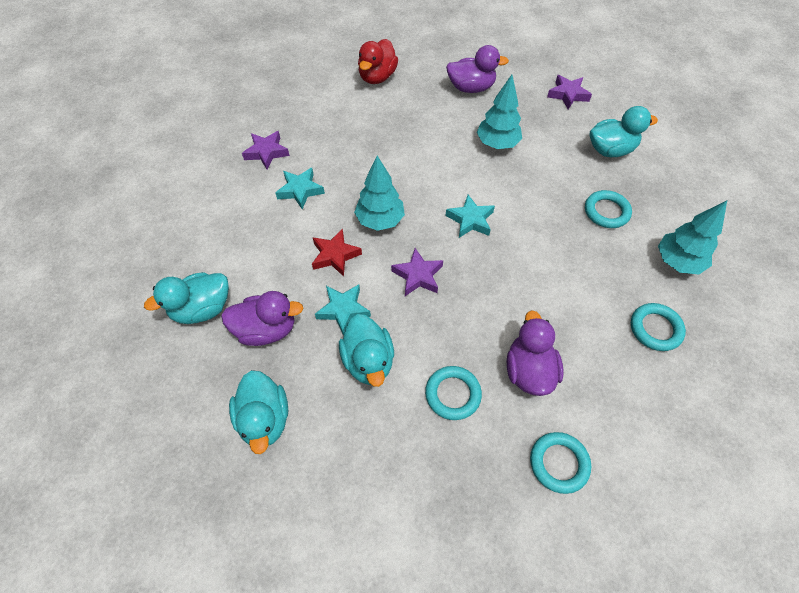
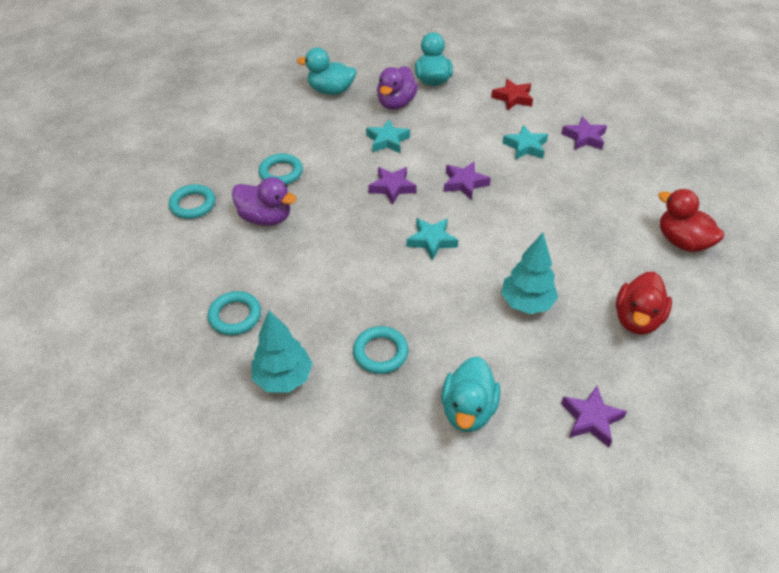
camera: 115 degrees right, 10 degrees down
(335, 255) = (442, 149): red star -> red star (513, 98)
(368, 361) = (337, 141): turquoise duck -> none
(380, 220) = (464, 183): turquoise tree -> purple star
(471, 88) = (637, 319): purple duck -> red duck

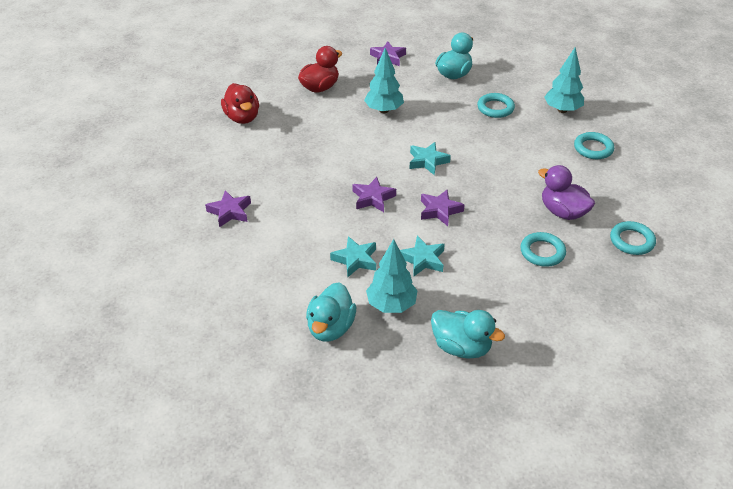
camera: 160 degrees left, 5 degrees down
(396, 103) = (391, 305): purple duck -> turquoise tree
(513, 98) = (258, 276): red star -> none
(525, 147) = (292, 217): turquoise star -> turquoise star (355, 260)

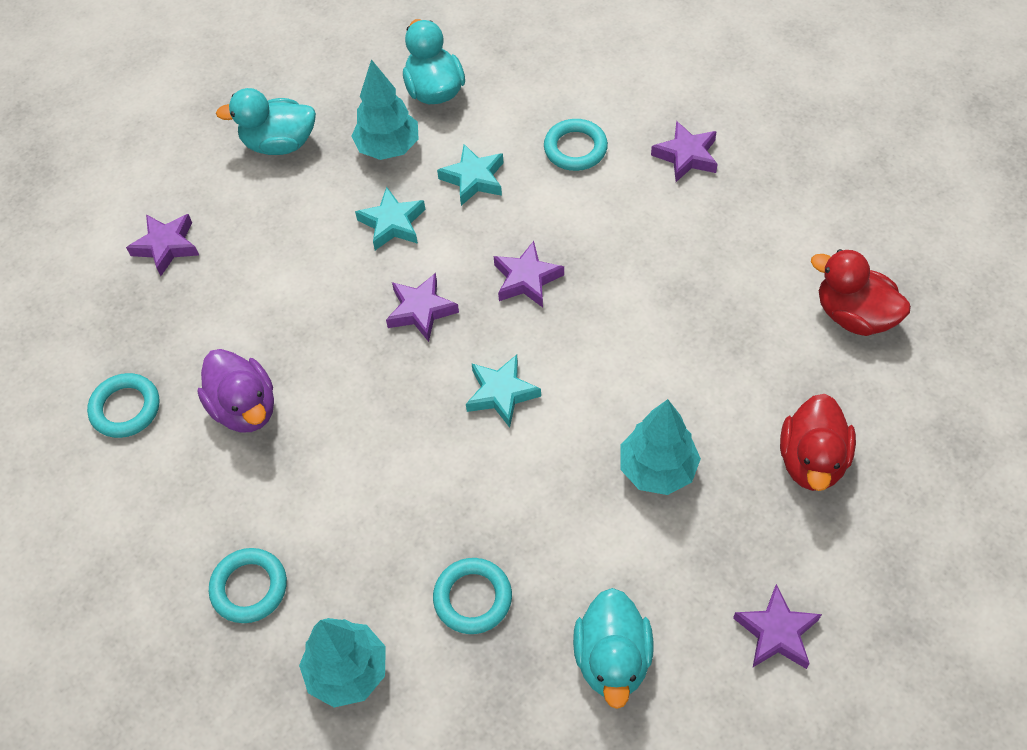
camera: 150 degrees right, 15 degrees up
(542, 252) = (244, 319): turquoise ring -> turquoise ring (575, 148)
(563, 212) = (245, 408): purple duck -> purple duck turned 45 degrees clockwise
(574, 317) = (166, 246): none -> purple star

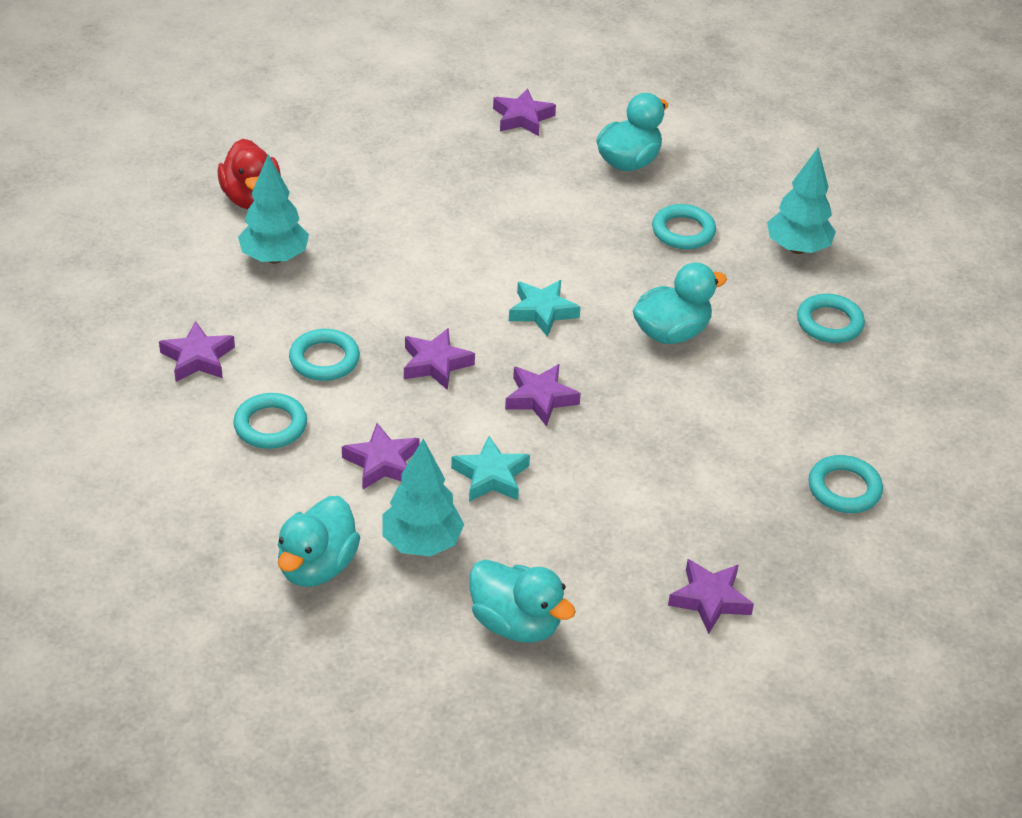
camera: 145 degrees left, 15 degrees down
(245, 408) = (744, 426): purple duck -> none
(378, 458) = (671, 333): none -> turquoise duck
(473, 179) = (382, 463): turquoise star -> purple star
(605, 221) = (324, 359): none -> turquoise ring
(657, 469) = (491, 213): turquoise tree -> turquoise tree (274, 258)
(812, 460) = (393, 159): red duck -> none

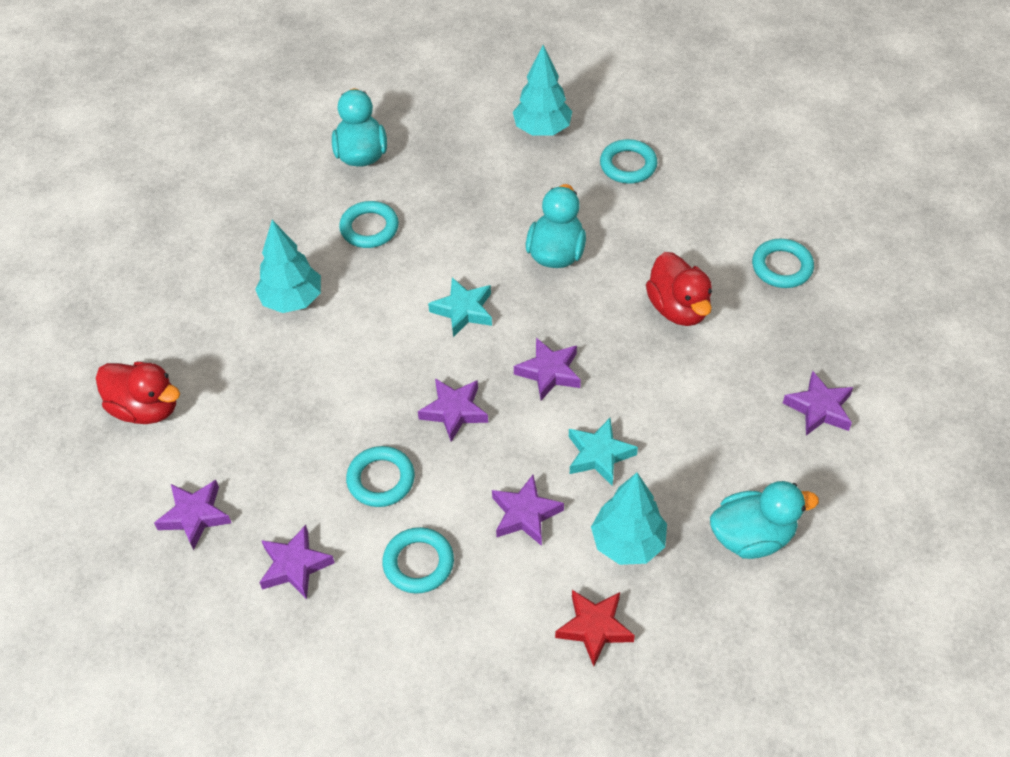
camera: 45 degrees left, 10 degrees up
(274, 258) = (232, 438): turquoise tree -> turquoise tree (292, 300)
(317, 566) = (594, 628): turquoise duck -> red star
(522, 118) = (246, 180): purple star -> purple star (195, 516)
(683, 231) = (463, 176): turquoise ring -> turquoise ring (369, 228)
(707, 443) = (678, 308): none -> red duck

